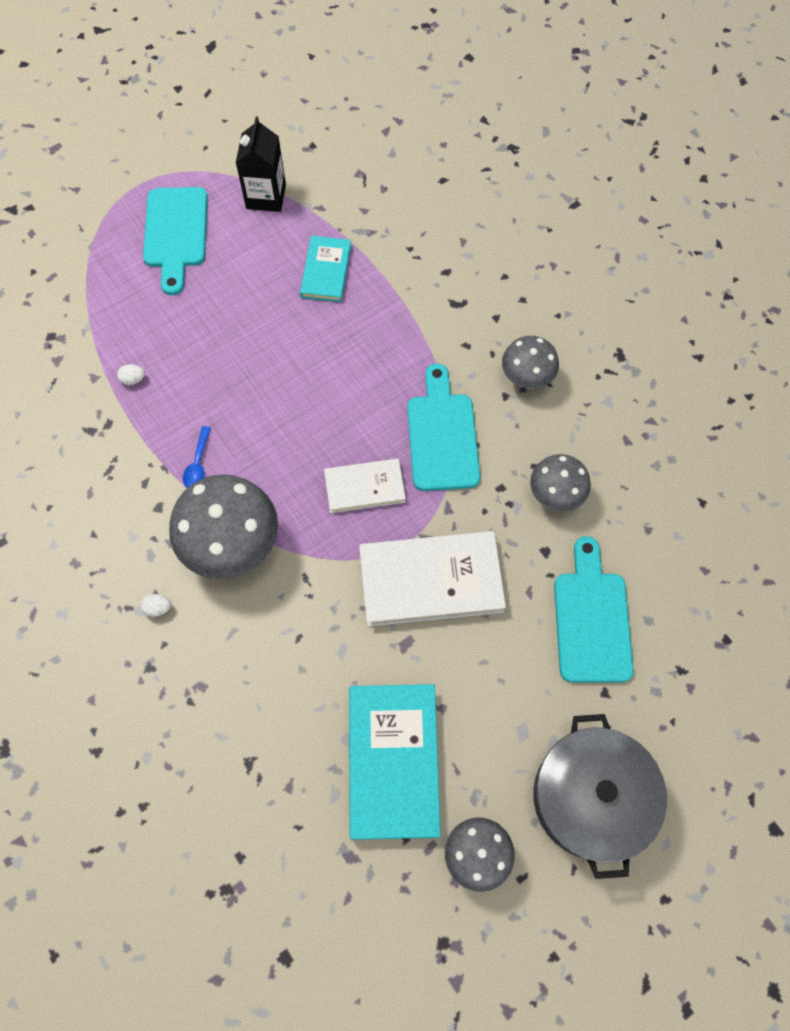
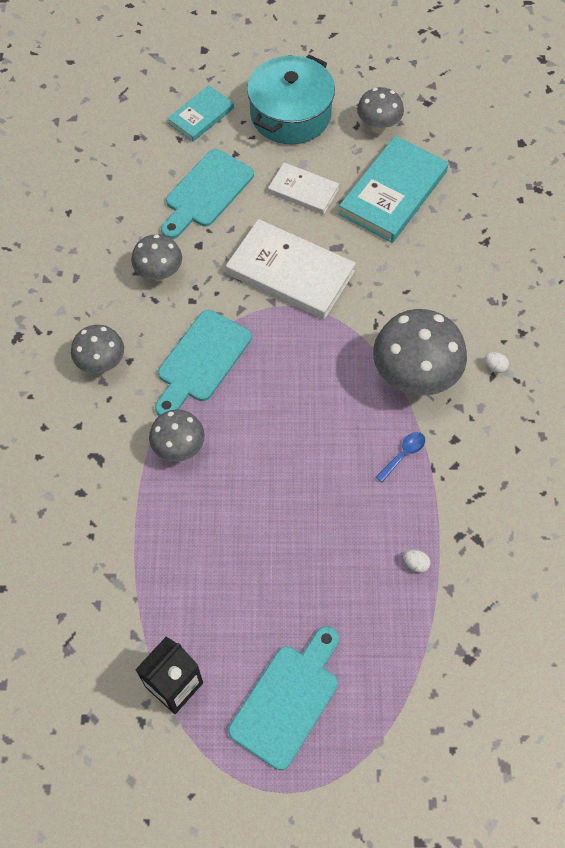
camera: 145 degrees left, 5 degrees down
(326, 271) = (180, 562): turquoise book -> turquoise book (201, 116)
(364, 487) = (288, 359): white book -> white book (303, 191)
(397, 350) = (179, 448): none -> grey mushroom
(591, 797) = (290, 114): grey pot -> turquoise pot

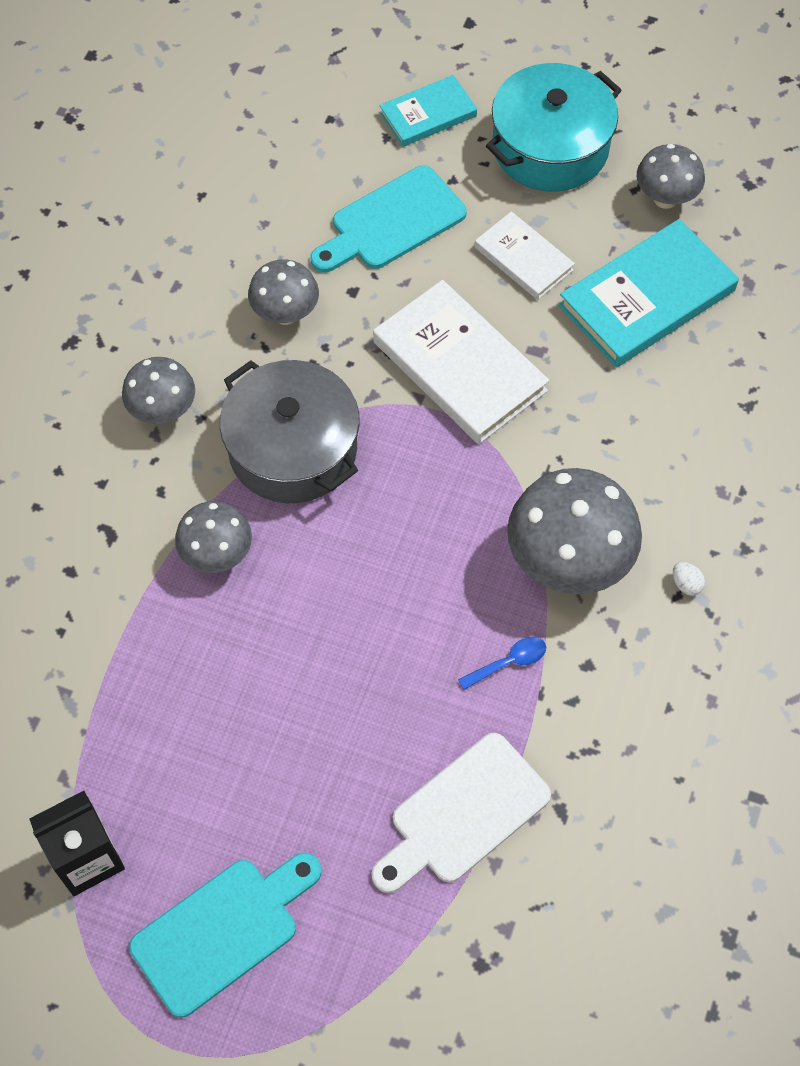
camera: 20 degrees right, 0 degrees up
(201, 361) = (293, 448): turquoise cutting board -> grey pot
(415, 564) = (463, 814): white egg -> white cutting board

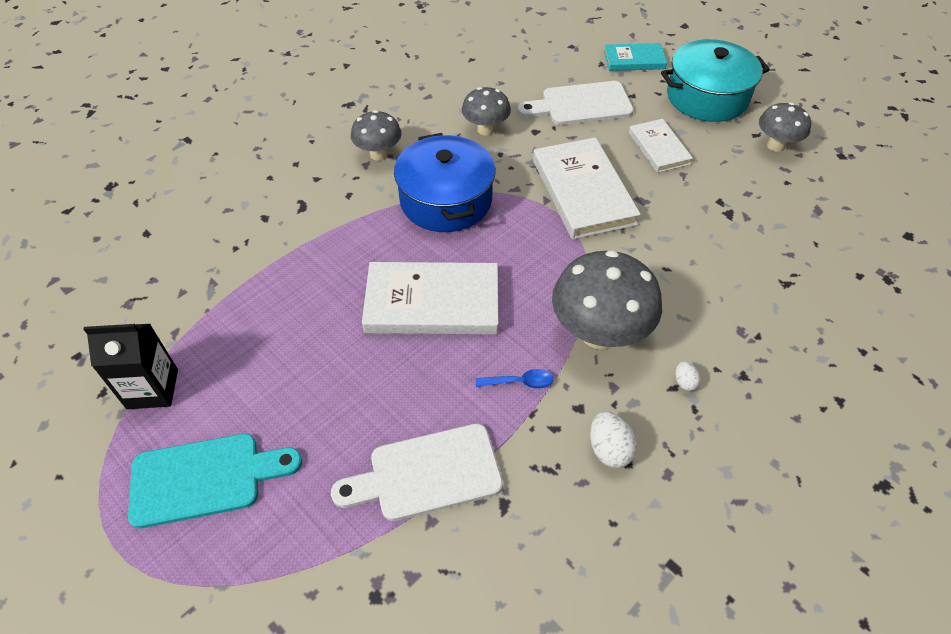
camera: 25 degrees right, 10 degrees down
(217, 555) = (360, 241): grey mushroom -> none
(293, 448) = (446, 200): grey pot -> blue pot
(356, 604) = (432, 303): none -> white book
(392, 222) = (581, 105): turquoise cutting board -> white cutting board
(640, 700) = (609, 449): none -> white egg
(647, 298) = (736, 196): turquoise book -> none

